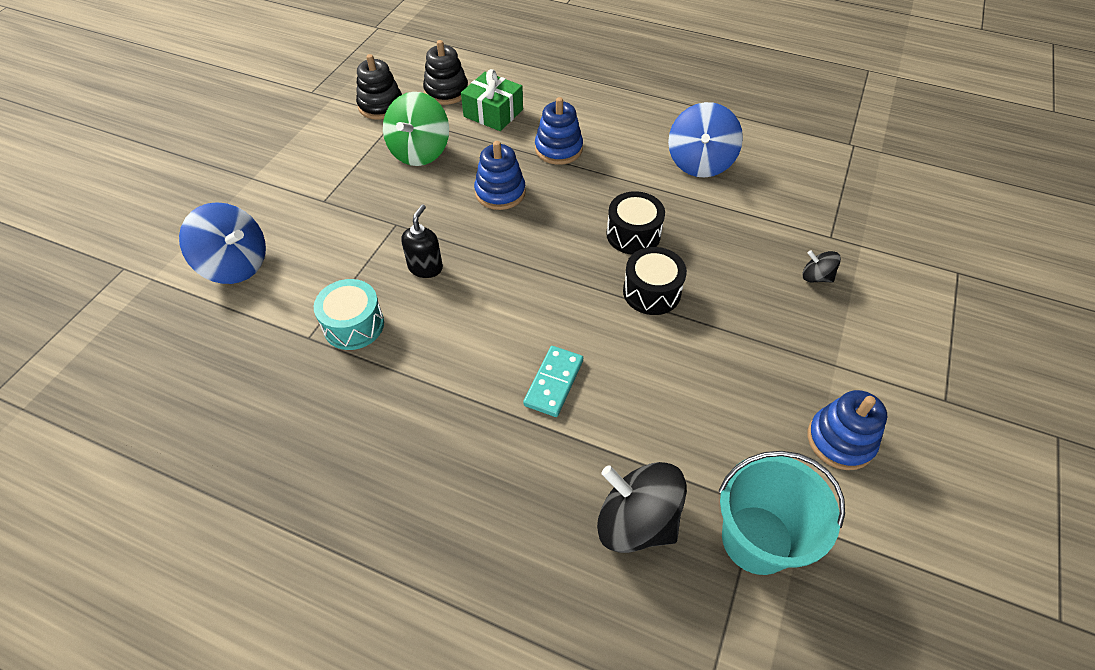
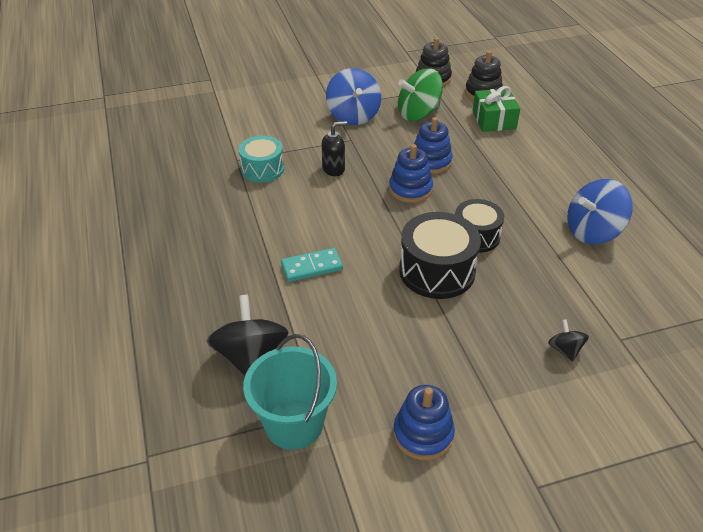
camera: 50 degrees right, 10 degrees down
(235, 265) = (253, 108): blue spinning top -> blue spinning top (353, 115)
(558, 149) = (504, 163): blue stacking toy -> blue stacking toy (410, 189)
(651, 292) = (437, 271): black drum -> black drum, size x1.52

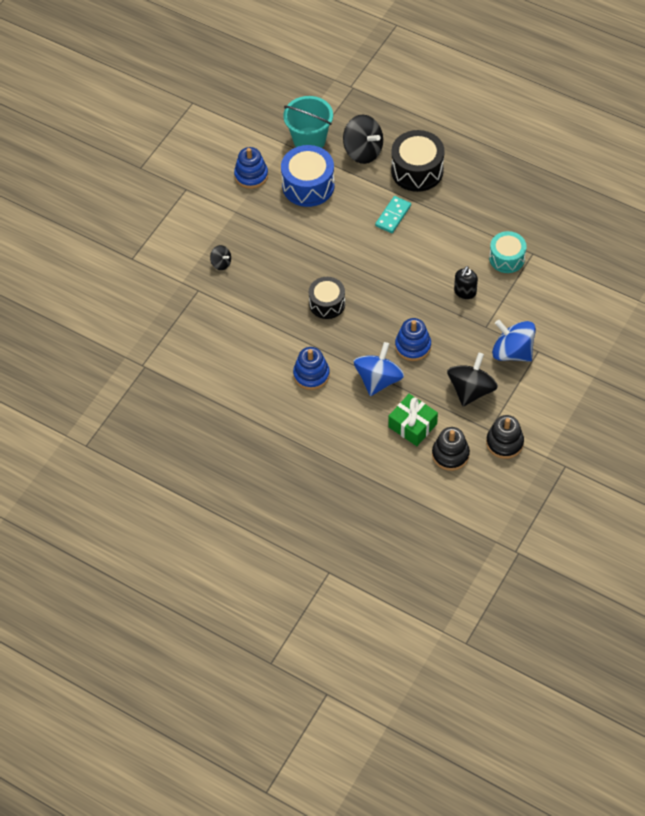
camera: 140 degrees right, 15 degrees up
(364, 365) = (308, 185): none -> blue drum
(410, 189) = (400, 311): blue stacking toy -> blue stacking toy (311, 375)
(418, 114) = (471, 390): green spinning top -> black spinning top
(437, 271) = (325, 263): black drum -> black drum (417, 170)
(592, 231) = (263, 359): blue spinning top -> blue spinning top (378, 379)

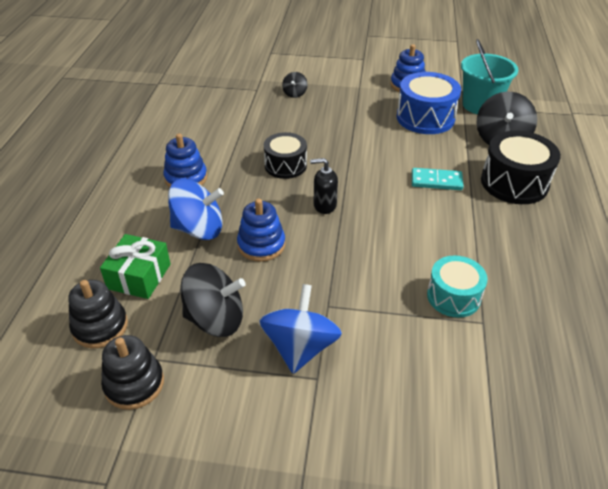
camera: 65 degrees right, 15 degrees down
(465, 292) = (370, 270): black soap dispenser -> black soap dispenser (324, 205)

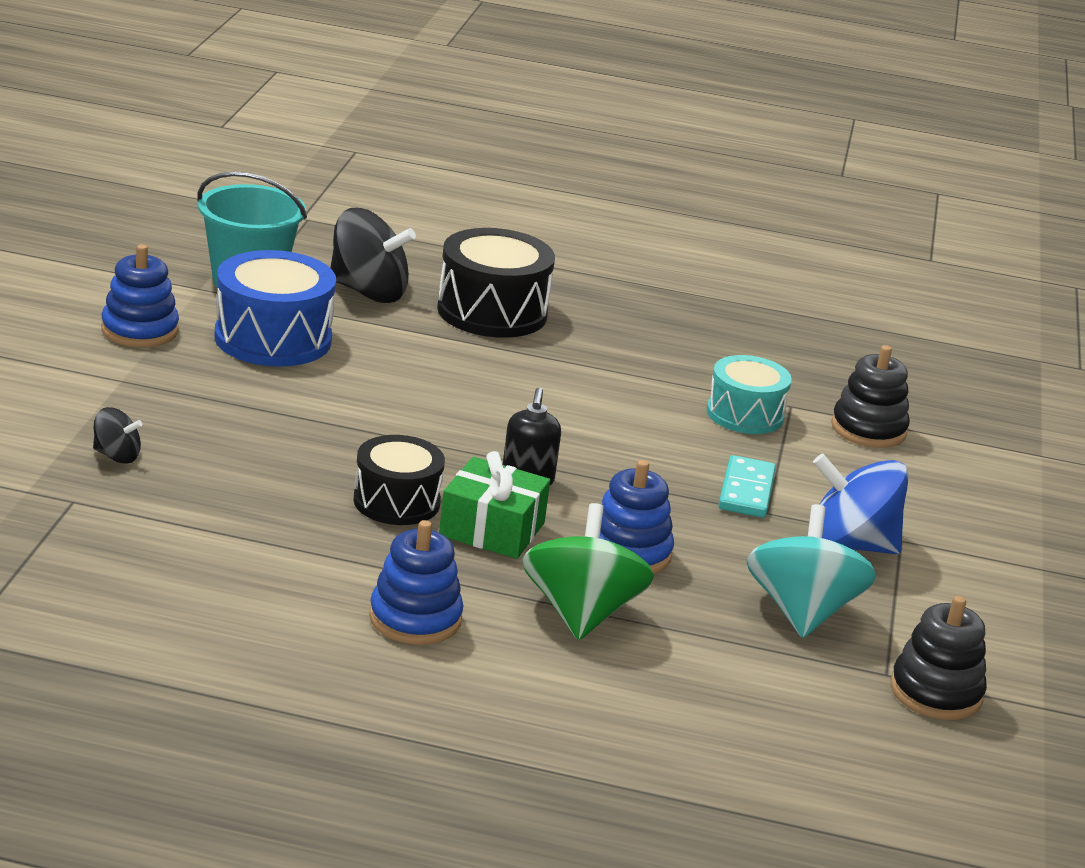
camera: 90 degrees left, 15 degrees down
(100, 326) = (827, 726): black stacking toy -> black stacking toy (868, 429)
(139, 276) = (706, 684): green gift -> green gift (492, 529)
(199, 229) = (581, 613): blue spinning top -> green spinning top
(215, 319) = (801, 611): black spinning top -> turquoise spinning top
(436, 181) = (476, 370): turquoise domino -> turquoise domino (746, 491)

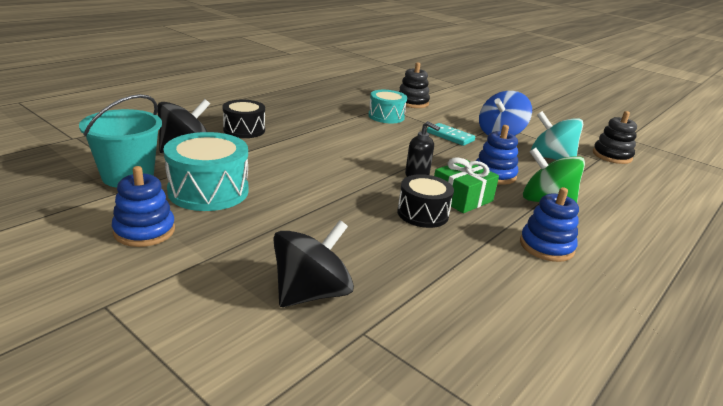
camera: 60 degrees left, 0 degrees up
(116, 456) = (311, 293): black spinning top -> black spinning top, size x2.01
(273, 339) = (208, 191): blue drum -> turquoise drum
(492, 312) = (244, 130): black drum -> black drum, size x0.66

